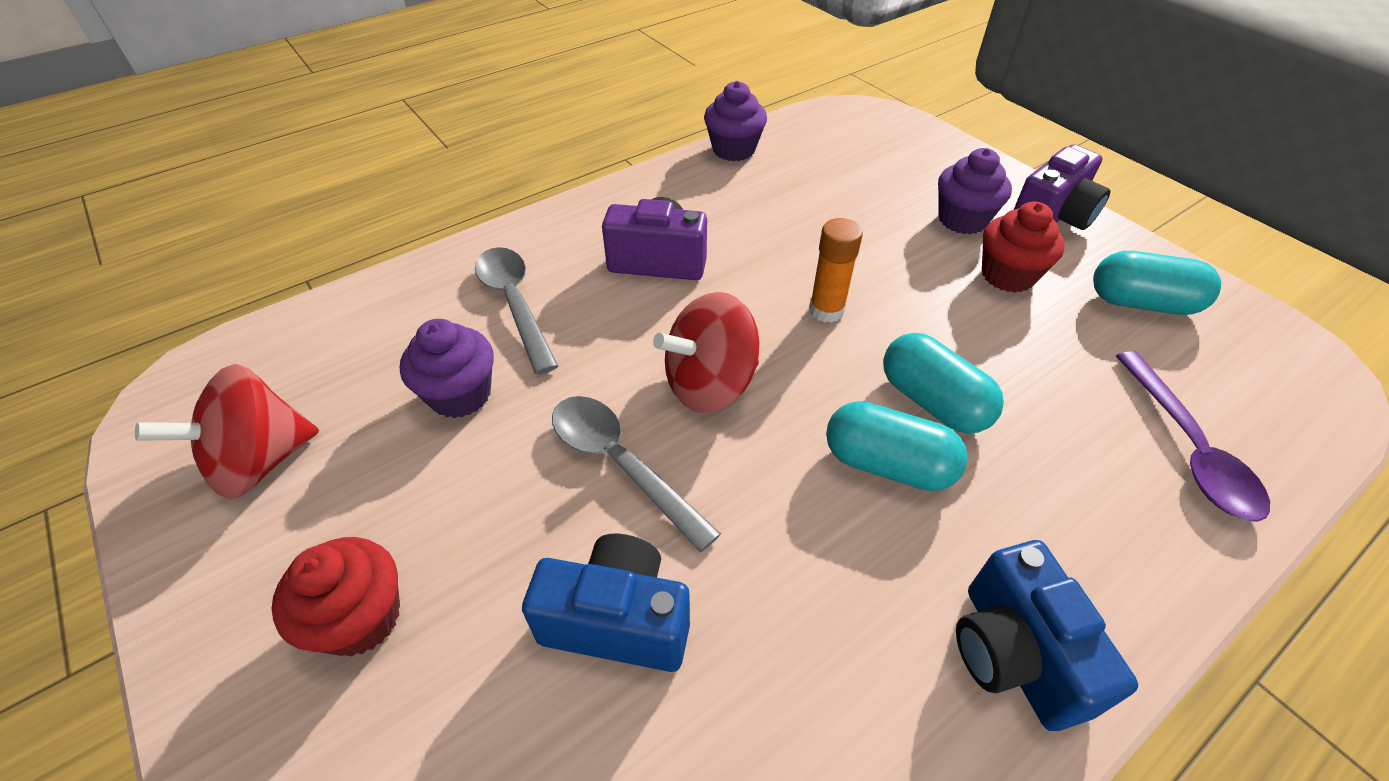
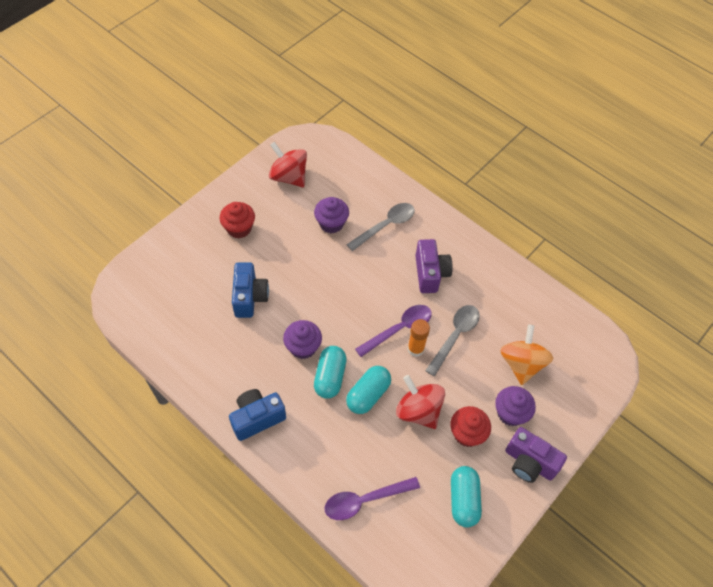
camera: 75 degrees right, 10 degrees up
(620, 464) = (310, 284): grey spoon -> grey spoon (455, 336)
(710, 384) = (357, 308): red spinning top -> red spinning top (418, 411)
(734, 150) = (539, 291): purple cupcake -> purple cupcake (303, 347)
(777, 326) = (399, 329): none -> purple spoon
(868, 191) = (521, 364): none -> orange spinning top

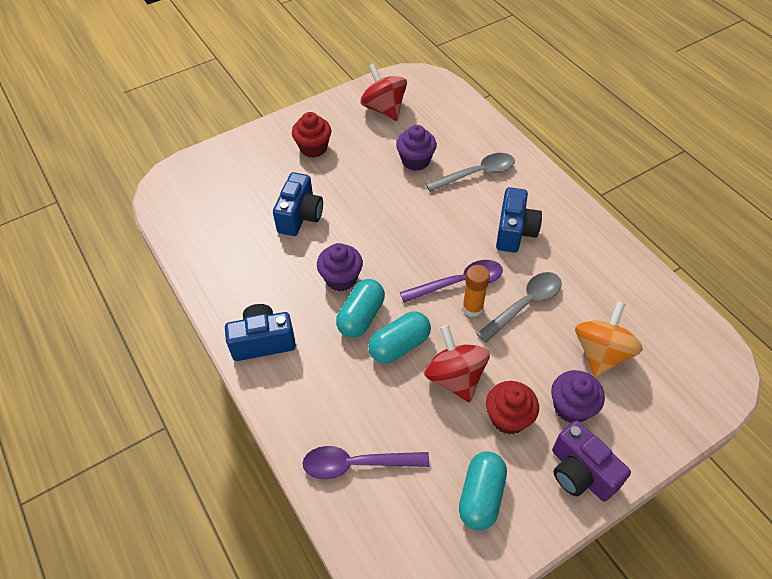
camera: 20 degrees right, 5 degrees down
(430, 273) = (514, 232): purple camera -> blue camera

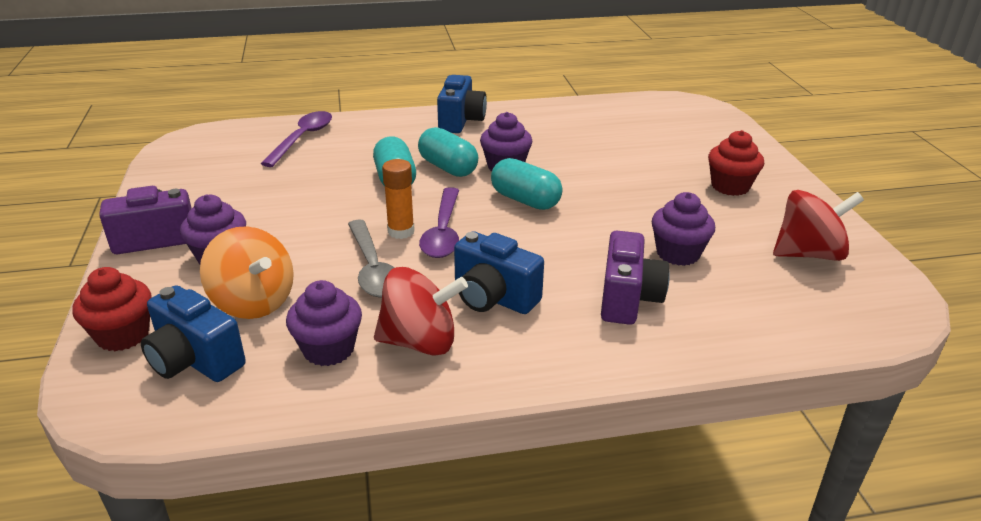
camera: 110 degrees right, 20 degrees down
(300, 216) = (611, 160): blue camera -> blue camera (195, 360)
(455, 377) = (329, 199): red spinning top -> red spinning top (420, 342)
(477, 174) = (628, 299): grey spoon -> purple camera
(481, 496) = (207, 183): turquoise capsule -> turquoise capsule (525, 200)
(508, 418) = (255, 216): red cupcake -> red cupcake (123, 335)
(611, 290) = (328, 349): none -> purple cupcake

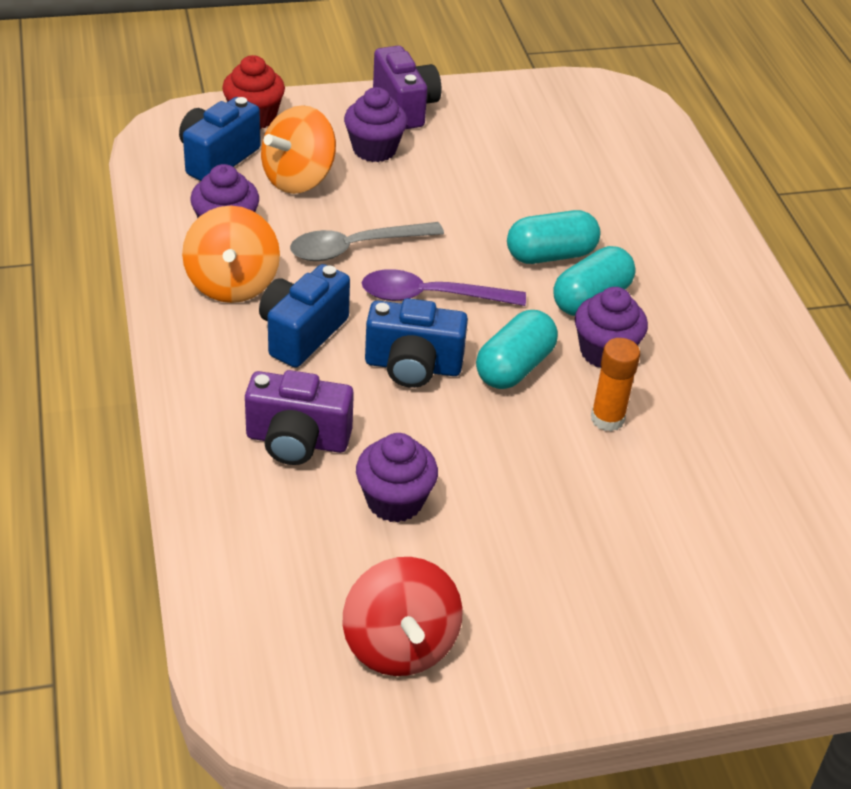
camera: 85 degrees right, 10 degrees up
(302, 138) = (644, 174): purple spoon -> none
(401, 231) = (430, 264): orange glue stick -> orange glue stick (607, 419)
(420, 342) = (232, 284): red spinning top -> orange spinning top
(461, 121) = (738, 310): blue camera -> blue camera (413, 366)
(730, 186) = (588, 595): red cupcake -> none

